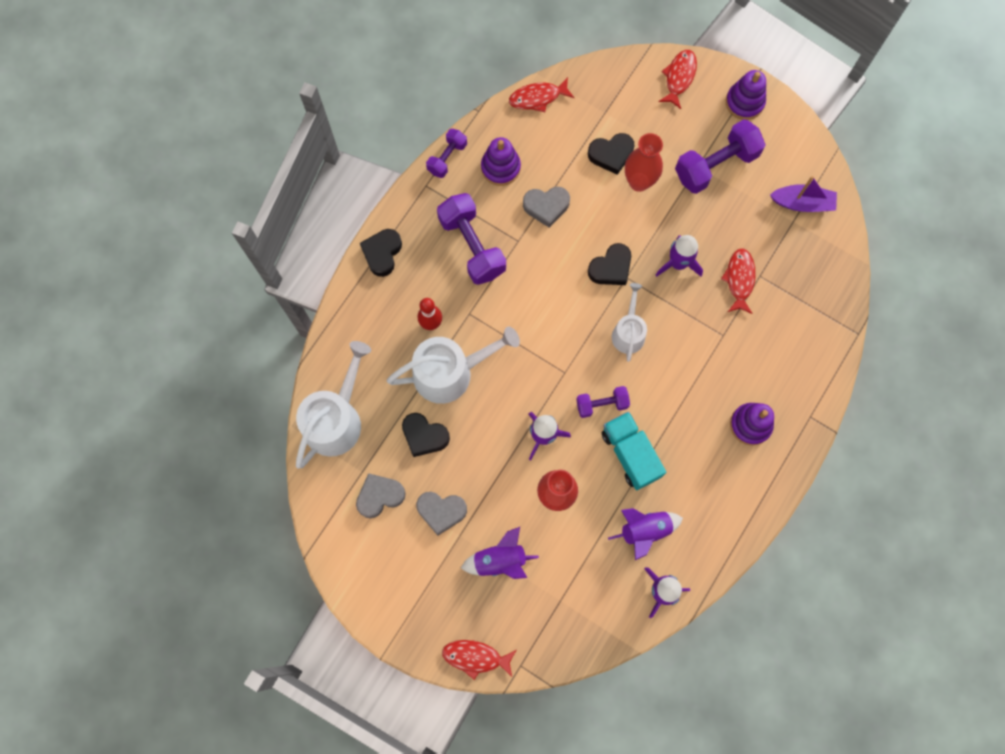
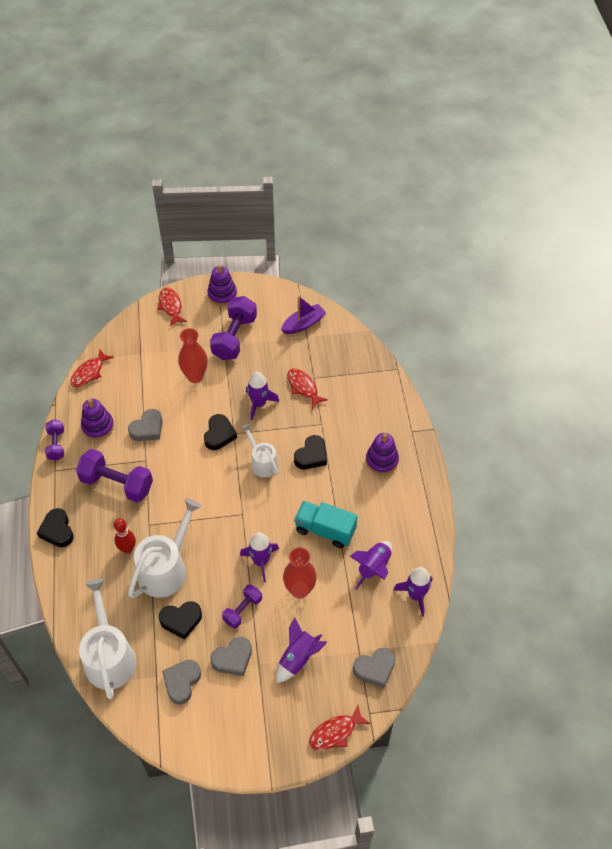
camera: 40 degrees left, 20 degrees down
(561, 629) = (375, 669): none -> grey heart
(601, 404) = (282, 515): purple dumbbell -> purple dumbbell (242, 610)
(611, 154) = (164, 373): black heart -> black heart (311, 455)

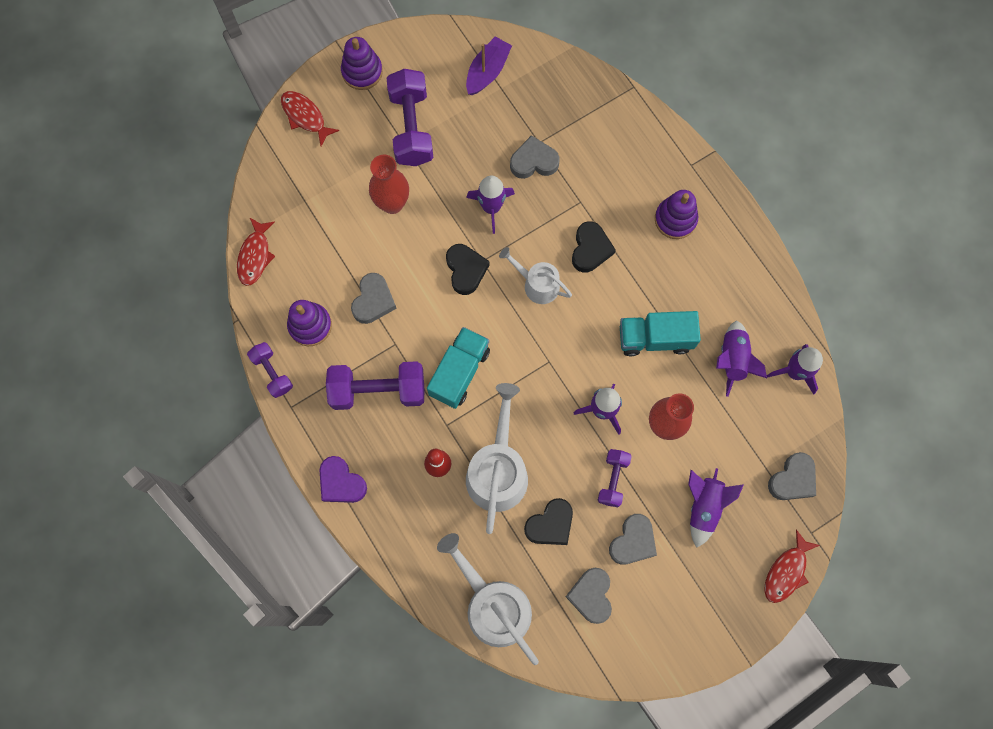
camera: 25 degrees left, 20 degrees up
(57, 530) = (341, 482): black heart -> purple heart
(177, 495) = (459, 372): none -> turquoise truck
(303, 388) = (534, 161): red fish -> grey heart

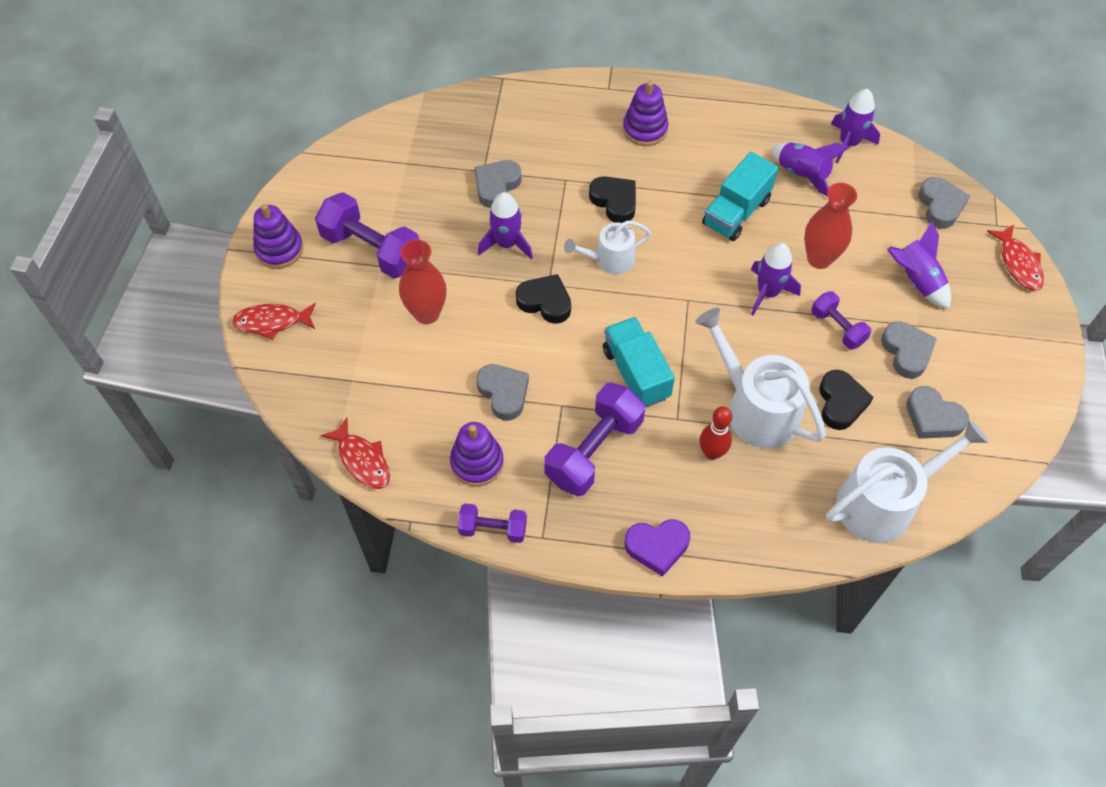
camera: 50 degrees left, 15 degrees down
(487, 71) = (381, 161): purple boat -> none
(493, 606) = (883, 502): white watering can -> white watering can turned 150 degrees clockwise

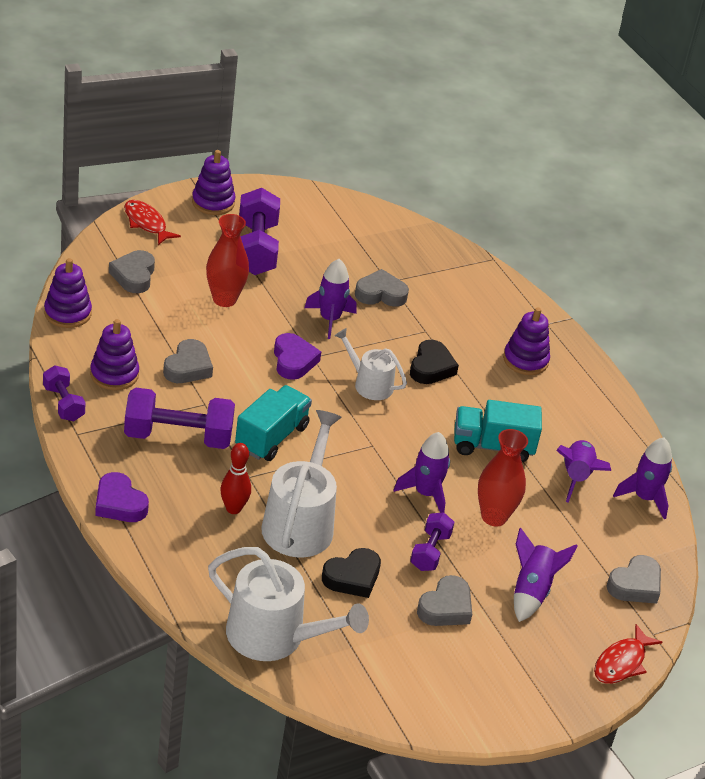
camera: 50 degrees right, 20 degrees down
(362, 460) = (67, 313): red fish -> purple stacking toy
(545, 302) = (293, 361): black heart -> purple heart
(932, 417) = (390, 646): grey heart -> grey heart (134, 276)

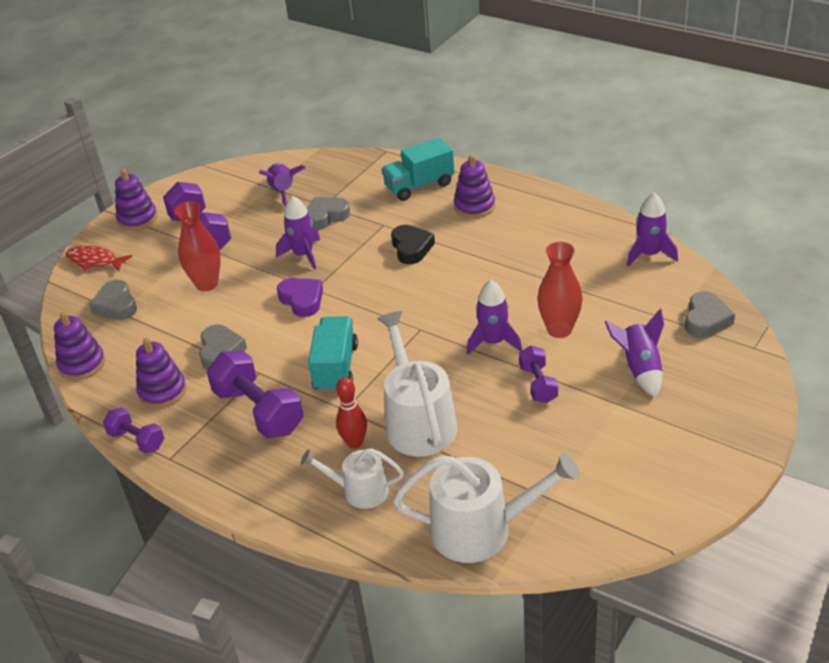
camera: 20 degrees left, 0 degrees up
(119, 503) = (254, 496): purple heart -> none
(178, 437) = (258, 411): purple dumbbell -> purple dumbbell turned 75 degrees clockwise
(352, 577) = (498, 441): black heart -> none
(369, 384) = (376, 285): white watering can -> white watering can (360, 491)
(446, 607) = (591, 420): grey heart -> none
(492, 446) = (509, 279): turquoise truck -> turquoise truck (419, 186)
(576, 477) = (589, 267): purple rocket -> purple rocket (283, 192)
(622, 662) = (755, 382): red fish -> none

